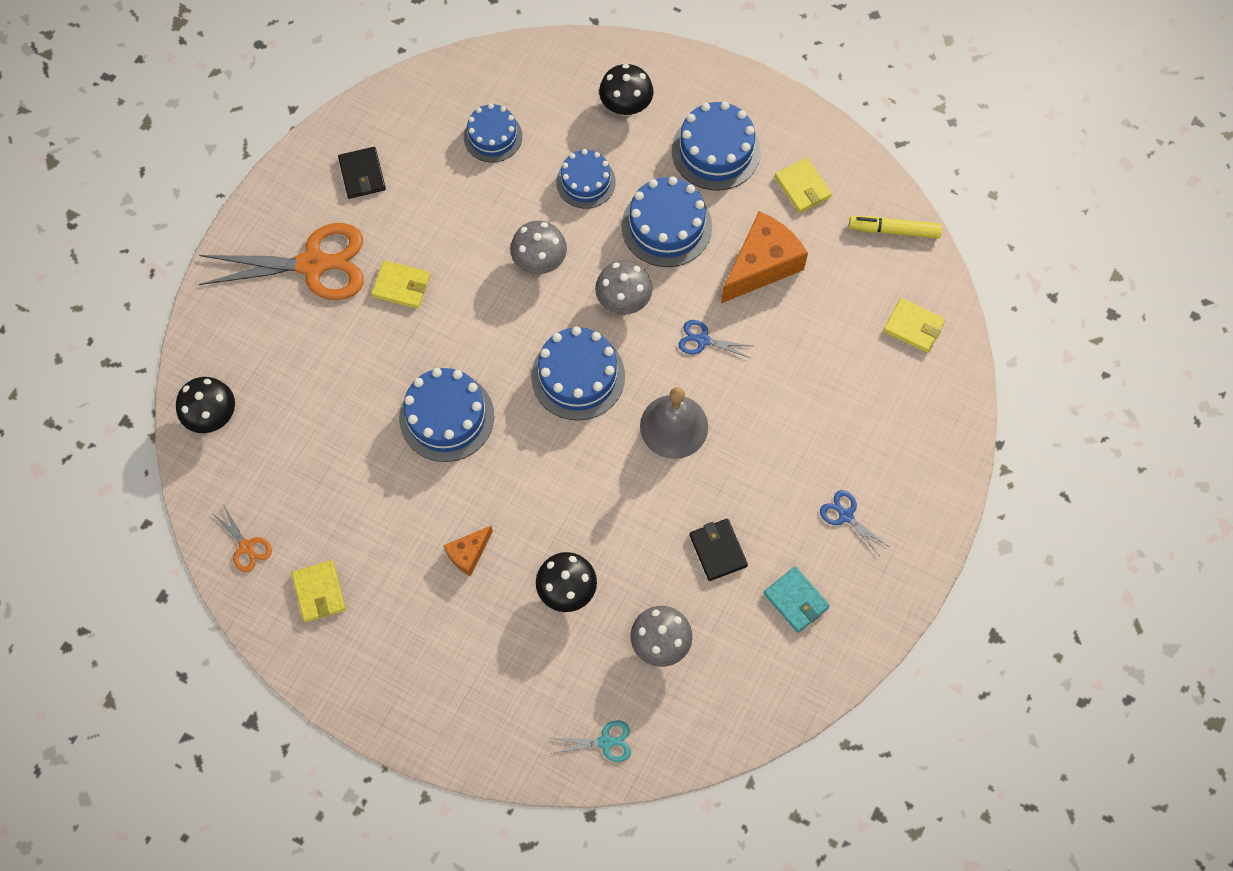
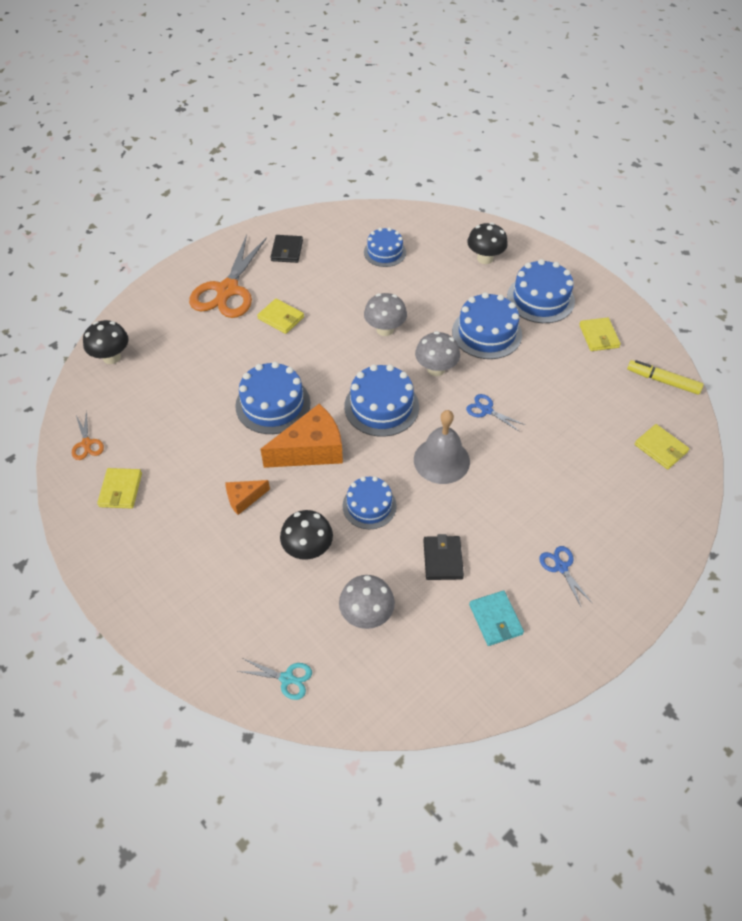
camera: 20 degrees right, 15 degrees down
(312, 264) = (228, 290): orange scissors -> orange scissors turned 90 degrees clockwise
(586, 182) = (438, 293): blue cake -> blue cake (369, 506)
(762, 265) = (550, 375): orange cheese -> orange cheese (311, 450)

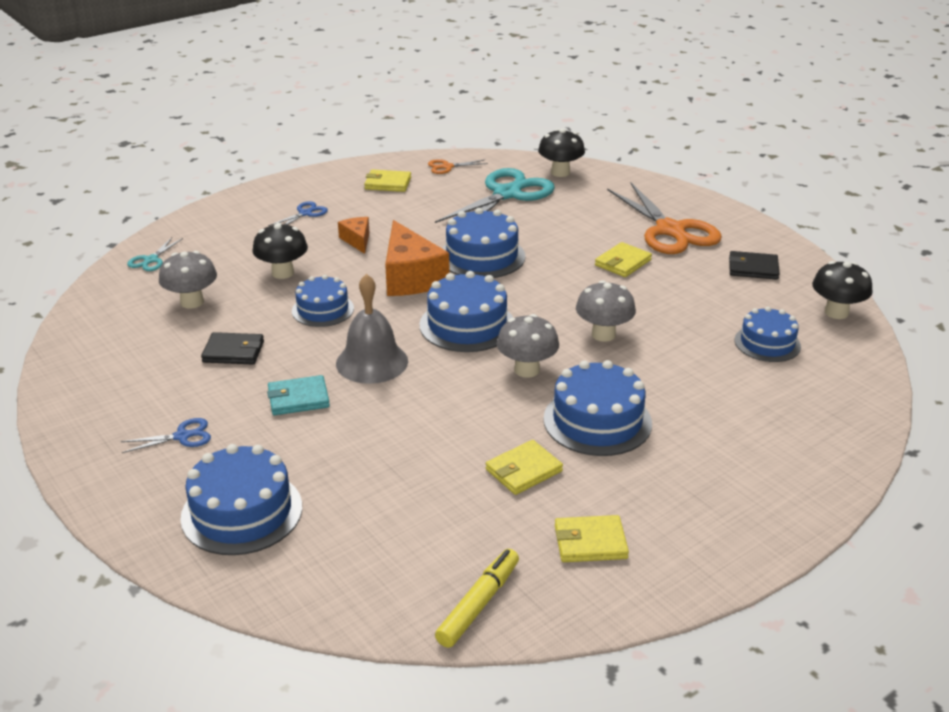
camera: 95 degrees right, 20 degrees down
(154, 393) = (506, 194): none -> turquoise scissors
(228, 290) = (670, 230): orange scissors -> orange scissors turned 135 degrees counterclockwise
(485, 258) = (773, 437): black mushroom -> black mushroom (836, 312)
(486, 410) = (446, 405): blue scissors -> blue scissors (305, 213)
(495, 619) = (142, 380): turquoise wallet -> turquoise wallet (298, 398)
(540, 299) = (679, 487): blue cake -> blue cake (242, 512)
(660, 448) = (337, 569): yellow wallet -> yellow wallet (523, 470)

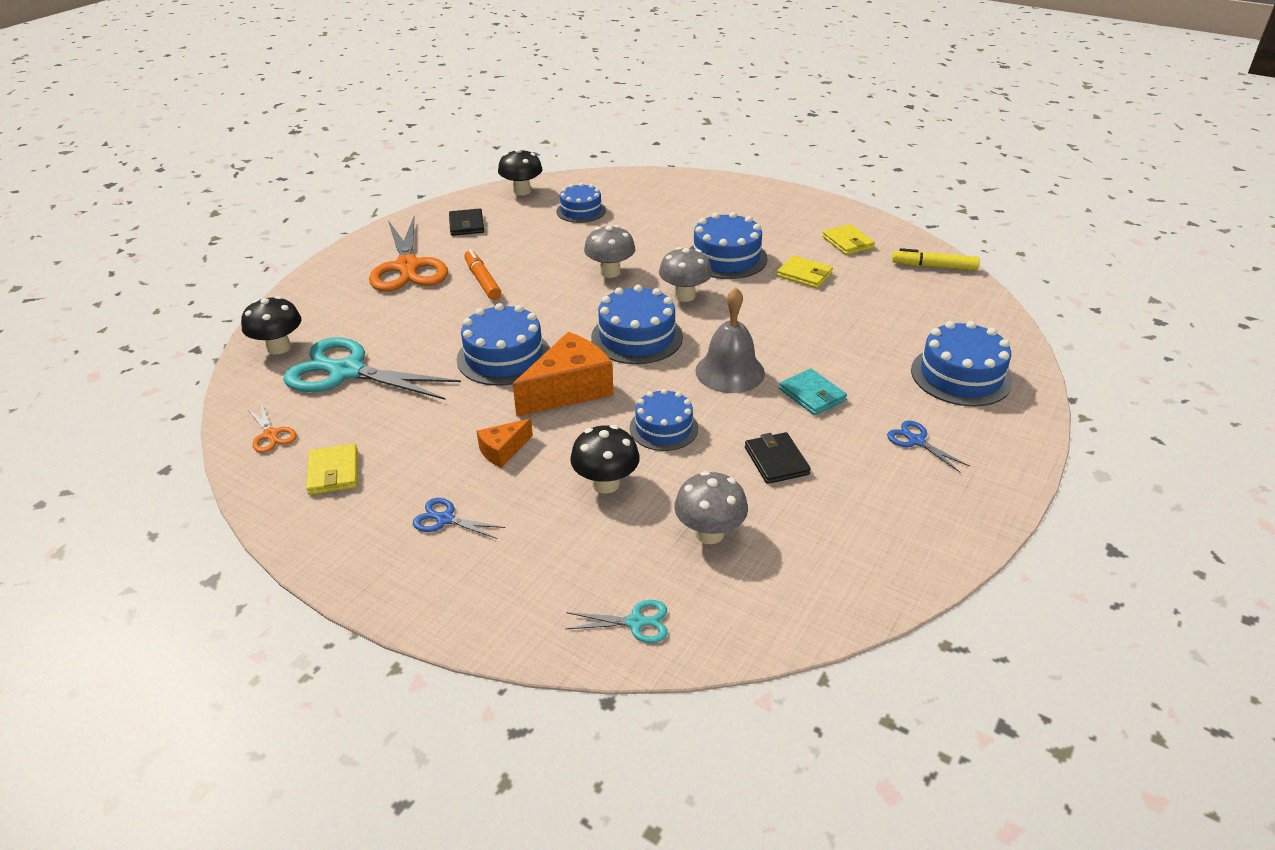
camera: 110 degrees left, 5 degrees up
(623, 262) = (482, 281): yellow wallet -> orange marker
(670, 230) = (408, 267): orange scissors -> orange scissors turned 120 degrees clockwise

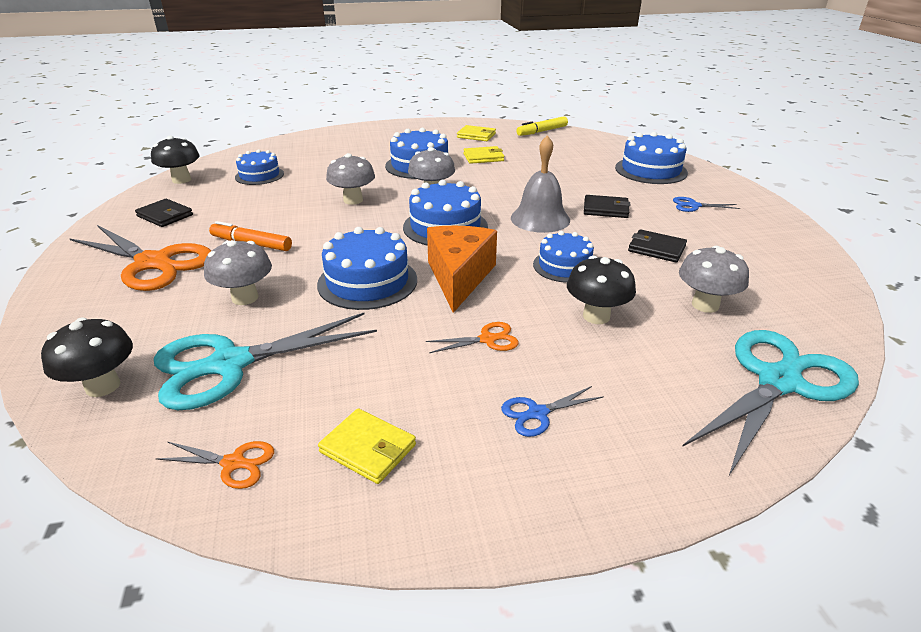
camera: 45 degrees left, 5 degrees down
(418, 326) = (245, 298): none -> grey mushroom
(503, 450) = (487, 339): orange cheese -> orange scissors
(635, 622) = (778, 382): turquoise scissors -> turquoise scissors, size x2.28
(812, 395) = (605, 209): turquoise wallet -> black wallet

